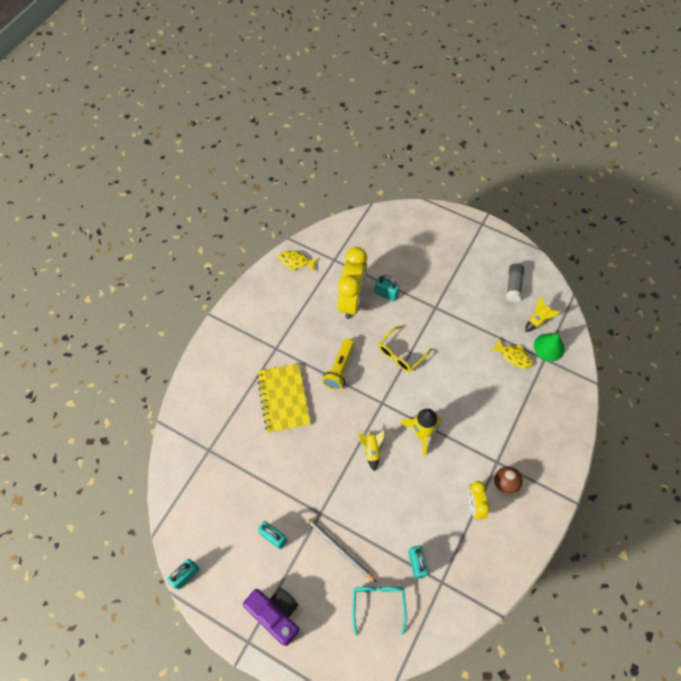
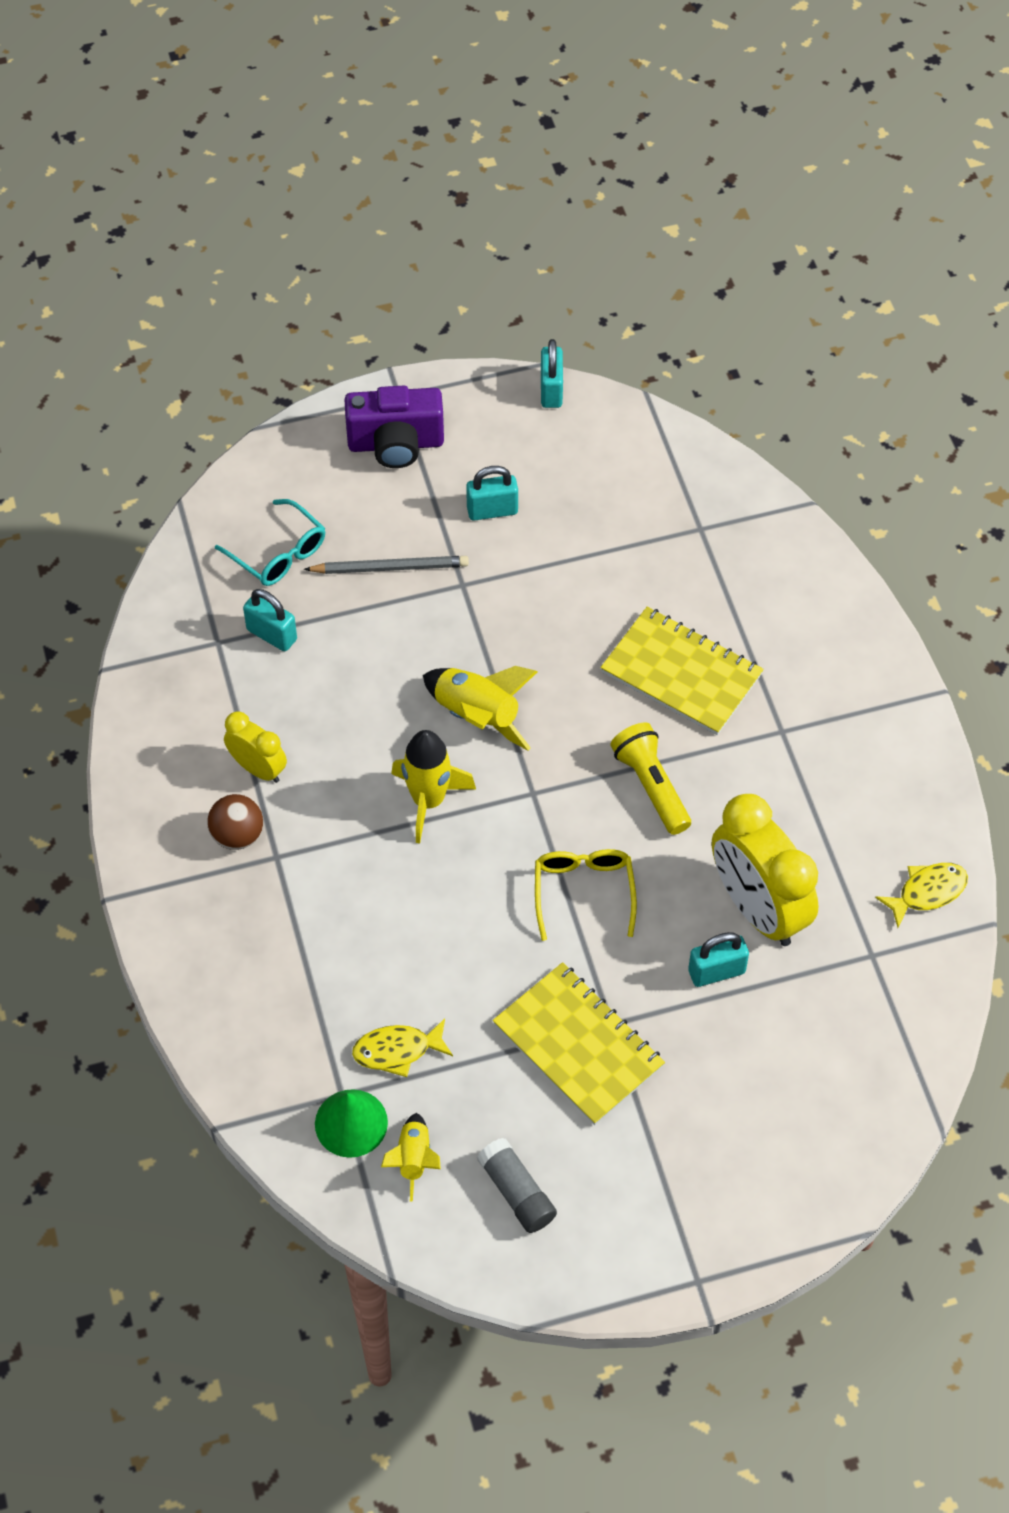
camera: 135 degrees right, 5 degrees down
(371, 450) = (477, 716): yellow rocket -> yellow rocket, size x1.62
(452, 309) = (578, 1046): none -> yellow notebook

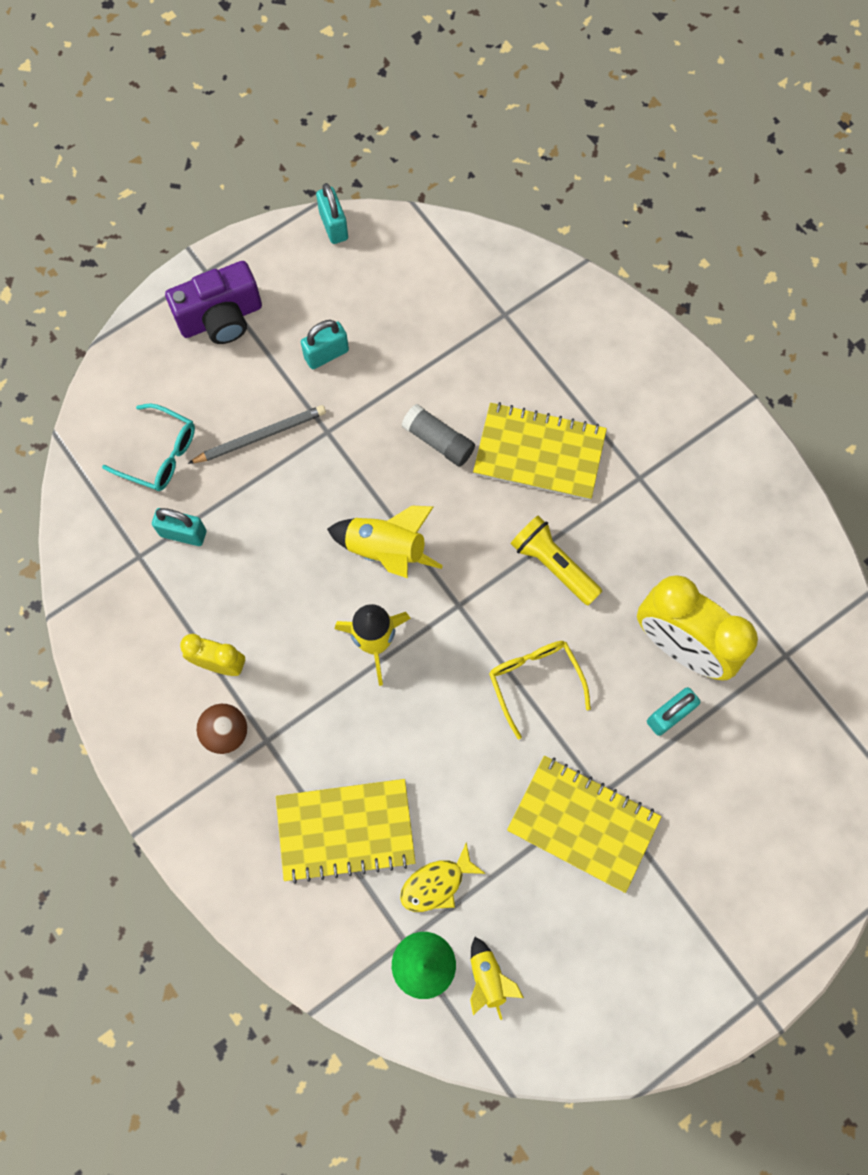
camera: 20 degrees left, 15 degrees up
(323, 968) = (345, 830): none -> yellow notebook
(516, 1192) = (583, 976): grey glue stick -> grey glue stick (438, 441)
(927, 892) = (808, 583): yellow fish -> none

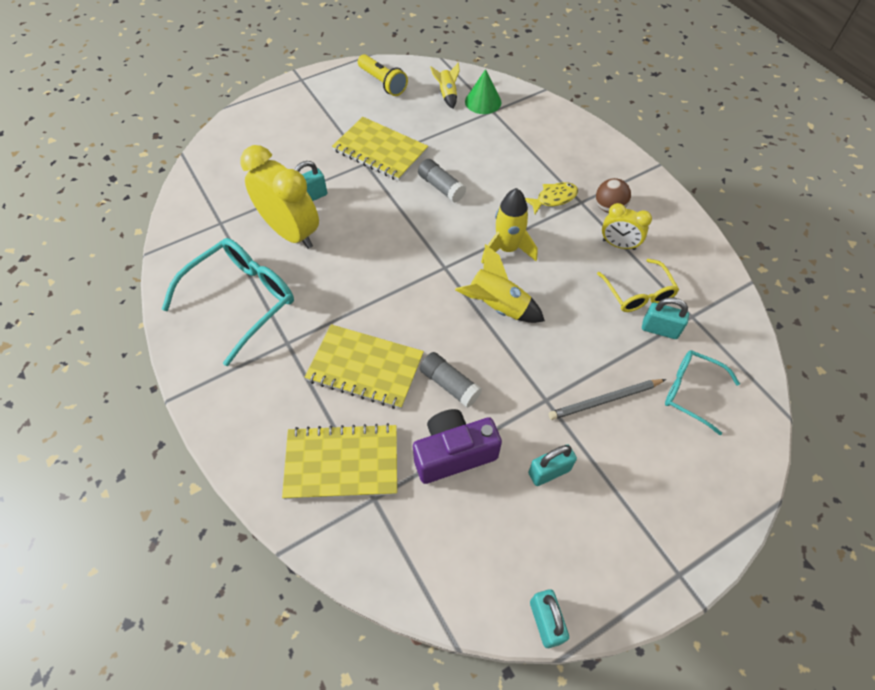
camera: 175 degrees left, 15 degrees down
(221, 318) = (656, 518): purple camera -> purple camera (453, 453)
(345, 830) = (527, 157): yellow notebook -> yellow notebook (342, 463)
(436, 883) = (473, 132): yellow fish -> yellow fish (553, 198)
(477, 752) = (441, 187): none -> grey glue stick
(535, 681) = (397, 220): yellow glasses -> yellow glasses (638, 293)
(553, 564) = (370, 287): yellow flashlight -> yellow flashlight (383, 83)
(714, 532) = (242, 300): none -> turquoise glasses

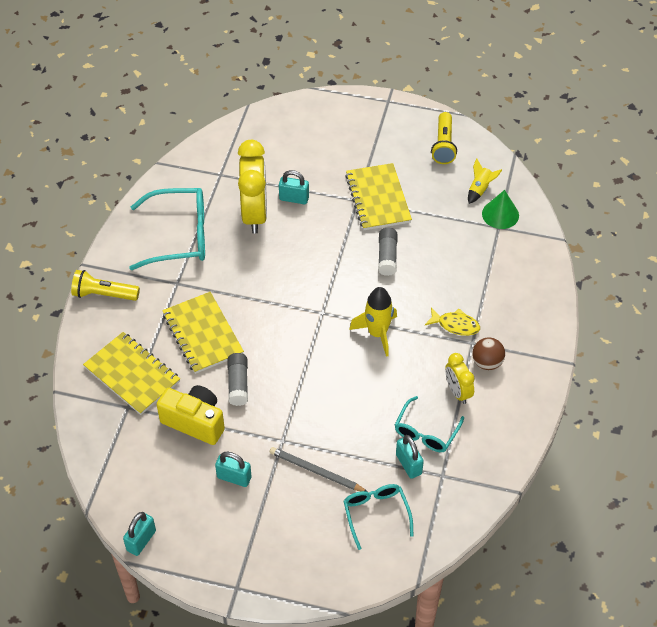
camera: 45 degrees right, 5 degrees down
(224, 411) = (103, 294): none -> yellow flashlight
(453, 453) = (195, 422): purple camera -> yellow camera
(497, 306) = (324, 364): yellow rocket -> none
(638, 293) = (426, 432): yellow glasses -> turquoise glasses

